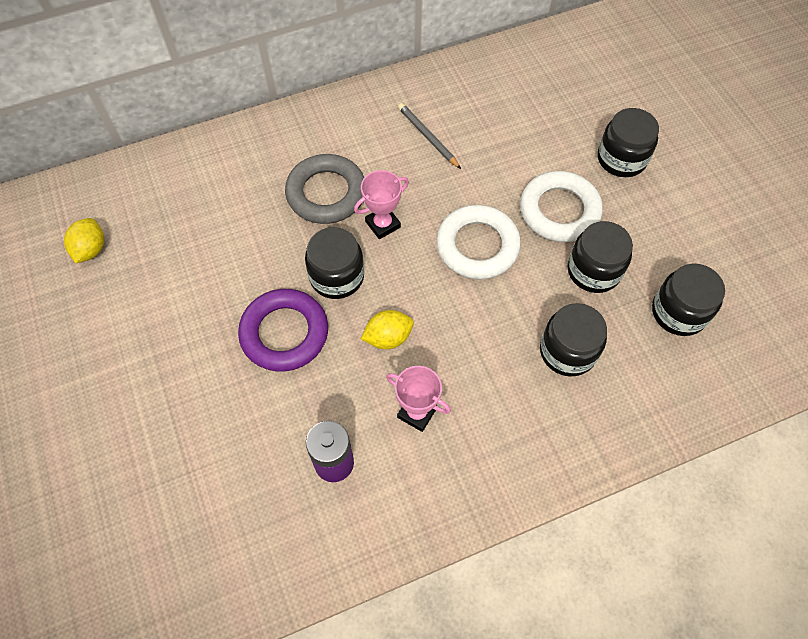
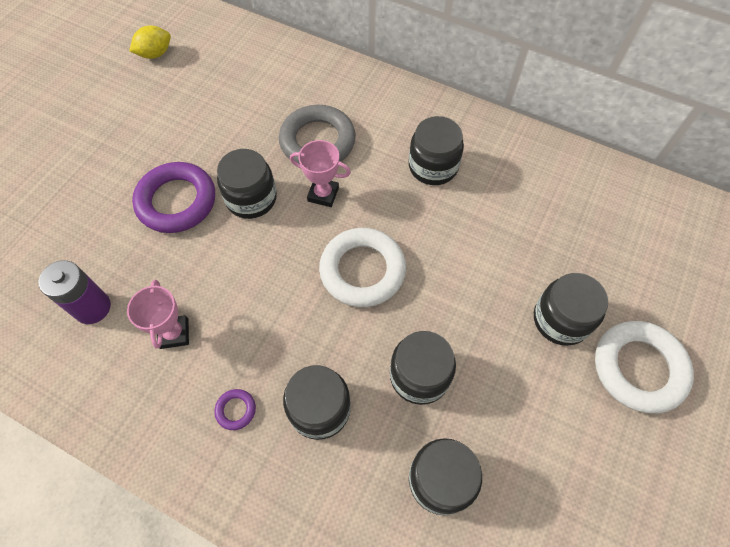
camera: 50 degrees right, 0 degrees up
(388, 337) = (225, 268): yellow lemon -> none
(428, 137) = (433, 166): grey pencil -> black jar
(523, 409) = (236, 410): none -> purple ring
(559, 211) = (455, 307): white ring -> white ring (638, 368)

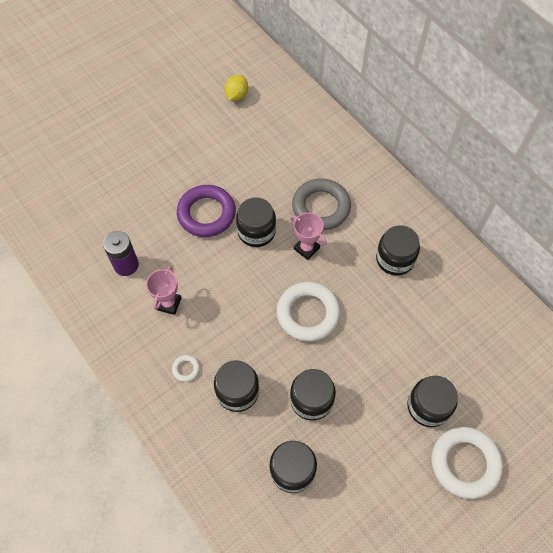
camera: 25 degrees right, 0 degrees up
(155, 54) = (237, 95): yellow lemon -> yellow lemon turned 60 degrees counterclockwise
(236, 410) = (186, 369): purple ring -> white ring

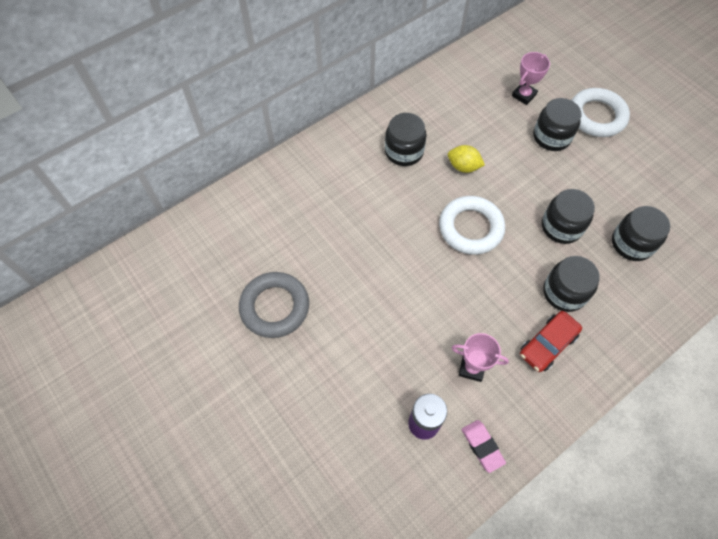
camera: 90 degrees left, 0 degrees up
(103, 306) = (482, 446): none -> pink eraser
(186, 369) = (547, 344): white ring -> red car
(206, 214) = (349, 332): purple ring -> none
(237, 95) = (169, 302): yellow lemon -> yellow lemon (463, 167)
(256, 231) = (373, 277): black jar -> none
(306, 248) = (394, 228): pink trophy -> pink trophy (523, 95)
(321, 207) = (342, 213): grey ring -> grey ring (275, 307)

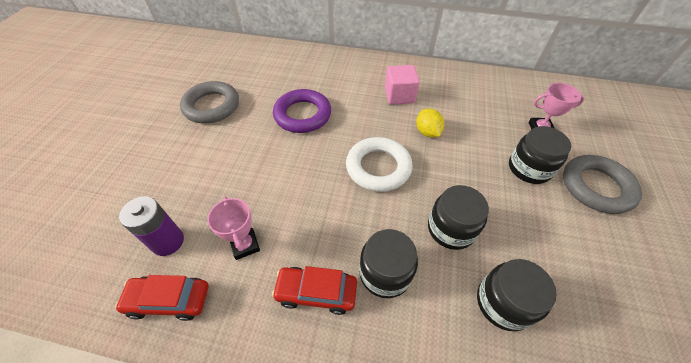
camera: 50 degrees right, 10 degrees down
(360, 239) = (302, 115): none -> purple ring
(404, 151) = (399, 96): black jar -> pink cube
(482, 446) = (169, 300): pink eraser -> red car
(596, 116) = (596, 187): white ring -> grey ring

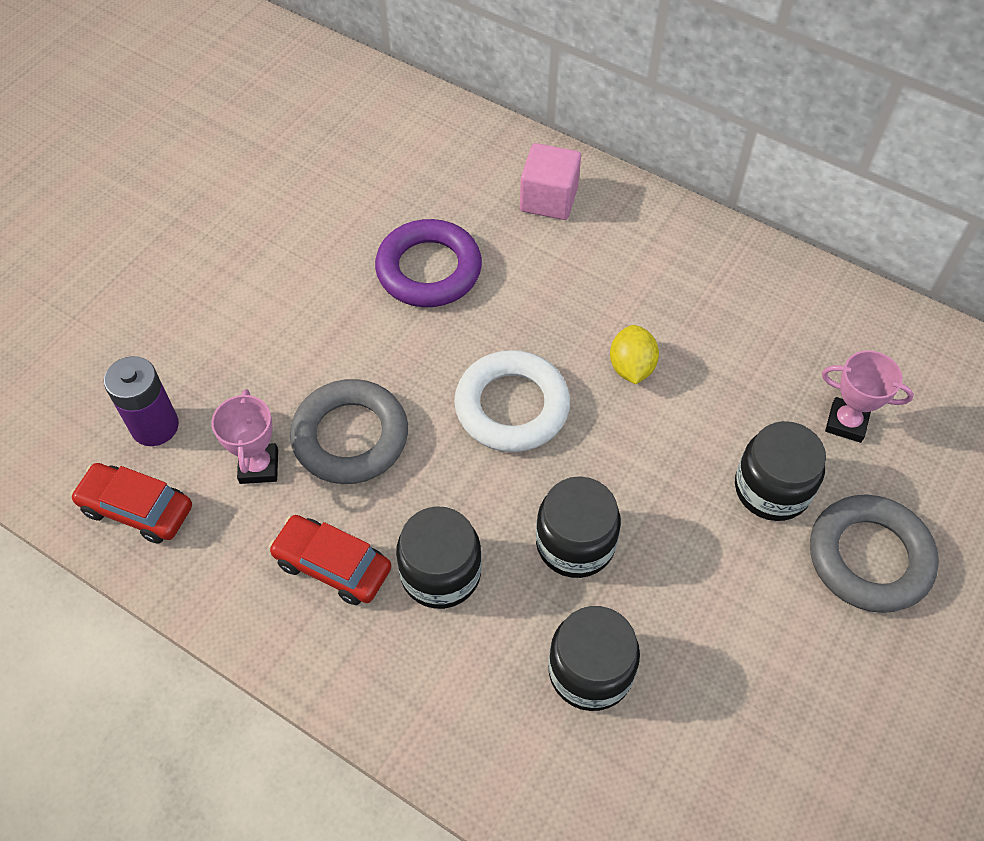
camera: 20 degrees right, 5 degrees up
(212, 106) = (283, 208): grey ring -> grey ring (350, 437)
(399, 96) = (620, 279): pink cube -> pink cube (549, 199)

